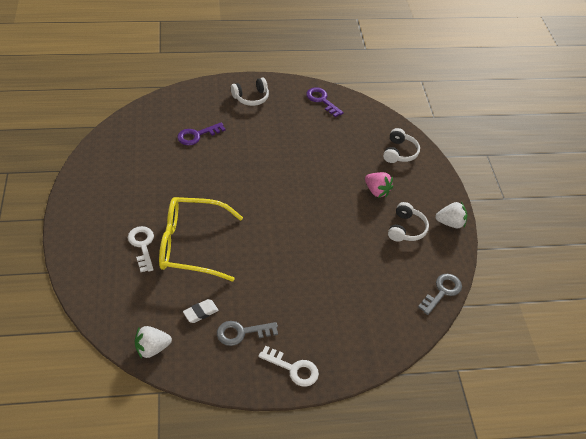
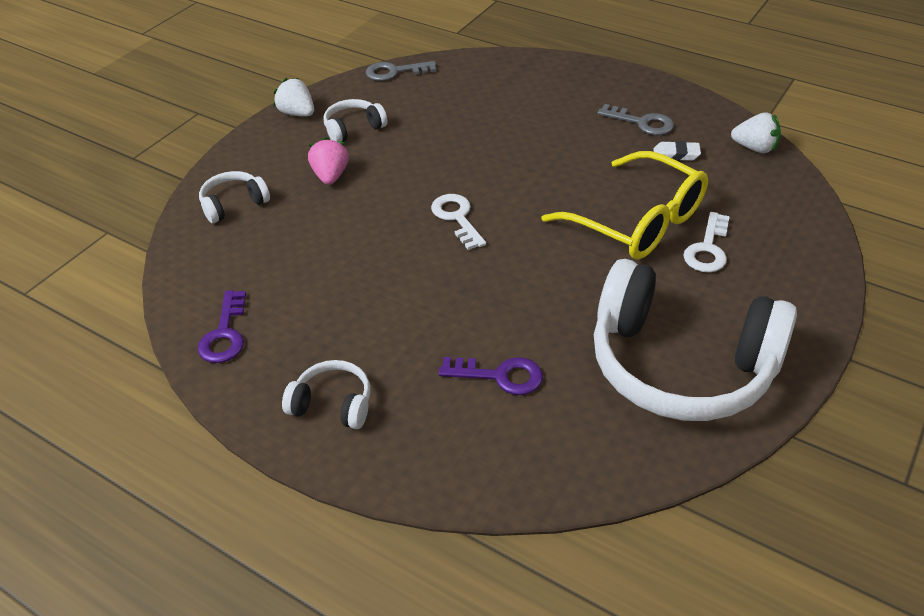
camera: 135 degrees left, 5 degrees down
(123, 174) = (680, 365): none -> white headphones
(293, 368) = (611, 81): white key -> white key (457, 218)

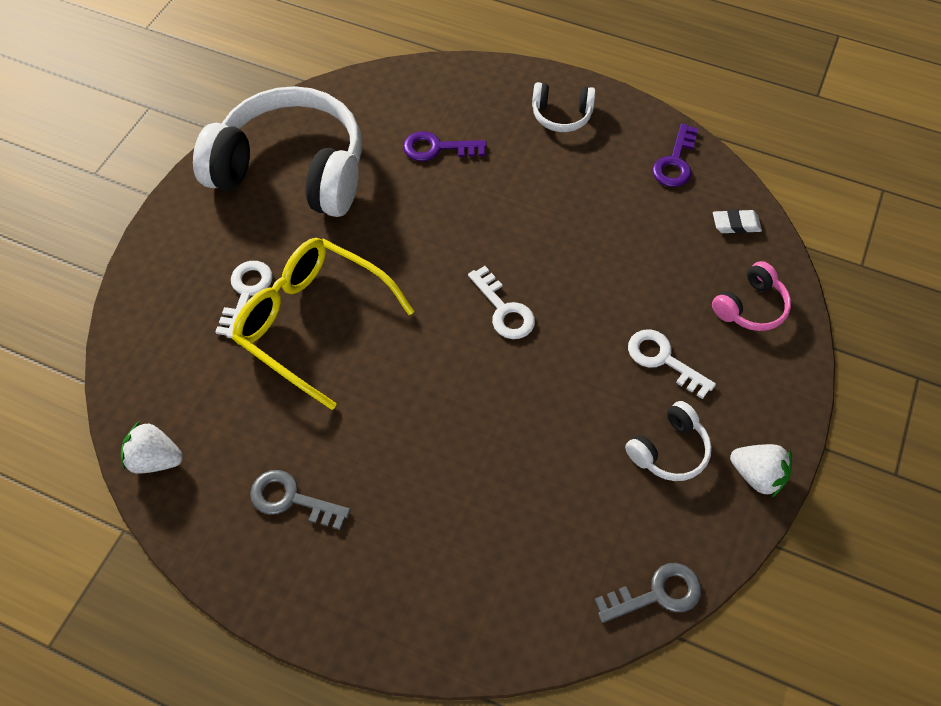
camera: 170 degrees right, 15 degrees up
(225, 334) = (675, 162): purple key -> purple key turned 150 degrees counterclockwise
(233, 204) = (750, 307): white headphones -> pink headphones
(330, 176) = (663, 360): pink strawberry -> white key
(676, 154) = (256, 437): white eraser -> white eraser (736, 224)

